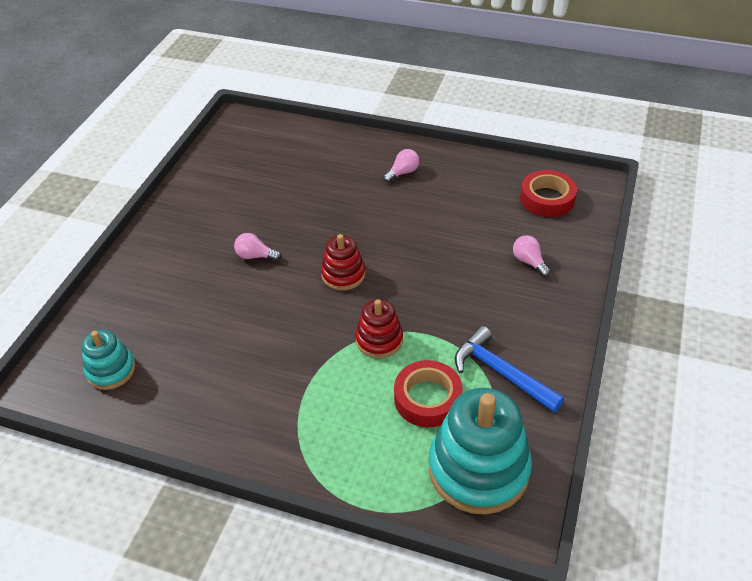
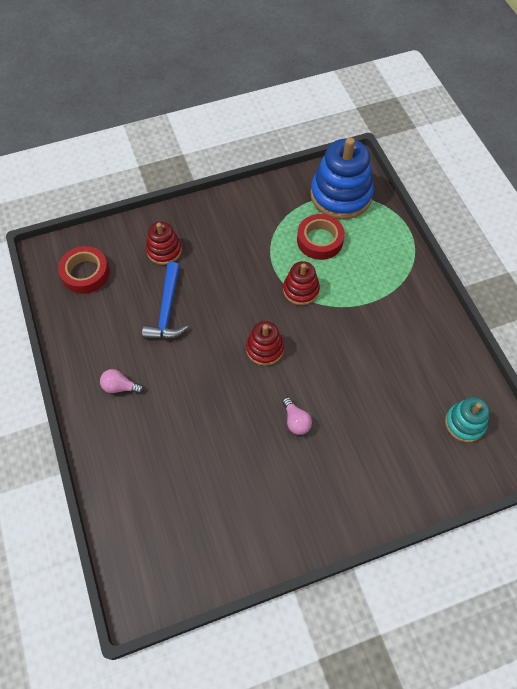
camera: 130 degrees left, 15 degrees up
(478, 469) = (341, 195): turquoise stacking toy -> blue stacking toy
(501, 372) = (270, 218): blue hammer -> blue hammer (167, 310)
(529, 262) = (164, 250): pink light bulb -> red stacking toy

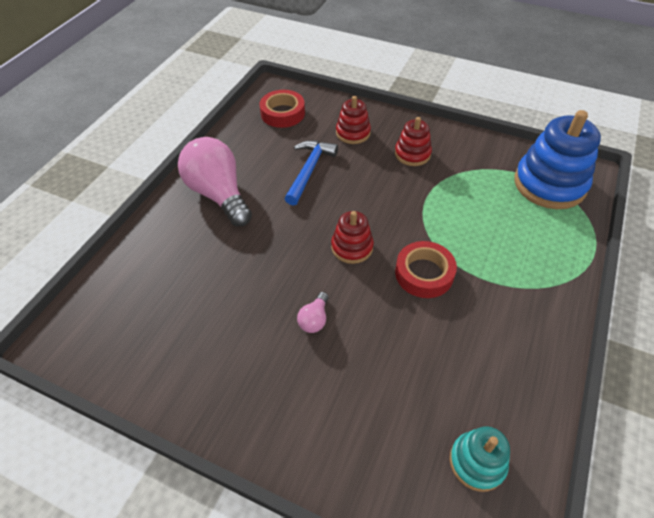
camera: 45 degrees right, 10 degrees down
(120, 387) = (218, 194): pink light bulb -> pink light bulb, size x2.36
(167, 310) = (309, 170): blue hammer -> blue hammer turned 150 degrees clockwise
(301, 290) = (432, 228): red stacking toy -> red stacking toy (412, 154)
(320, 240) = (491, 204): red tape -> red tape (424, 273)

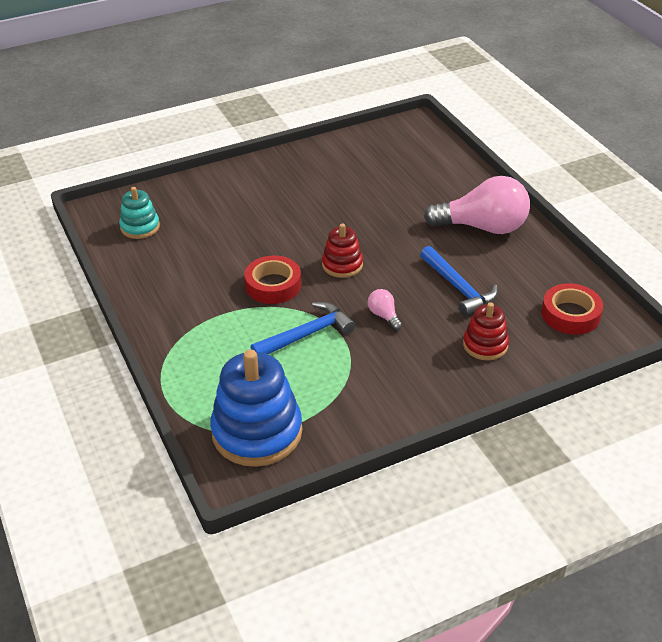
camera: 130 degrees right, 10 degrees down
(314, 319) = (304, 217): pink light bulb -> pink light bulb (384, 316)
(412, 154) = (407, 366): red stacking toy -> none
(447, 217) = (307, 334): none -> blue hammer

